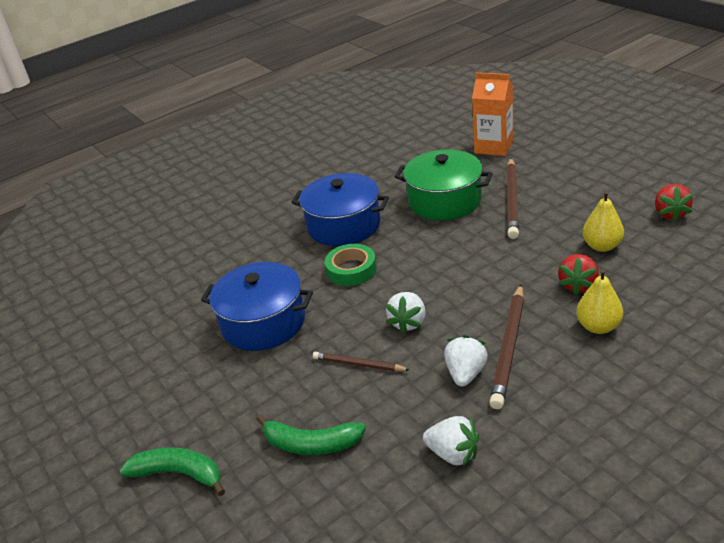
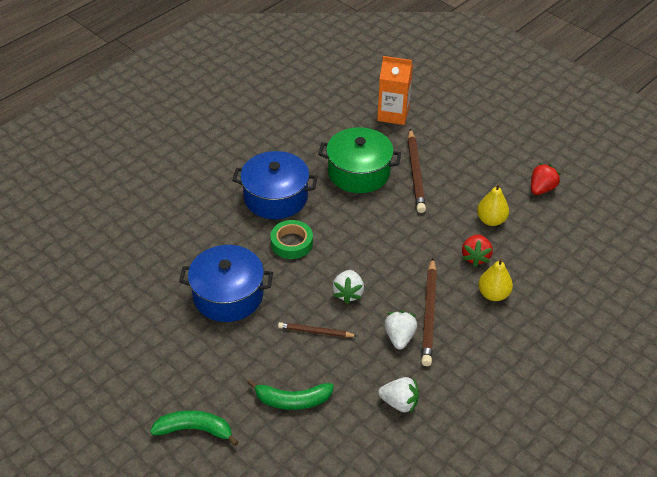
camera: 15 degrees left, 10 degrees up
(670, 213) = (541, 189): red strawberry -> red strawberry turned 135 degrees counterclockwise

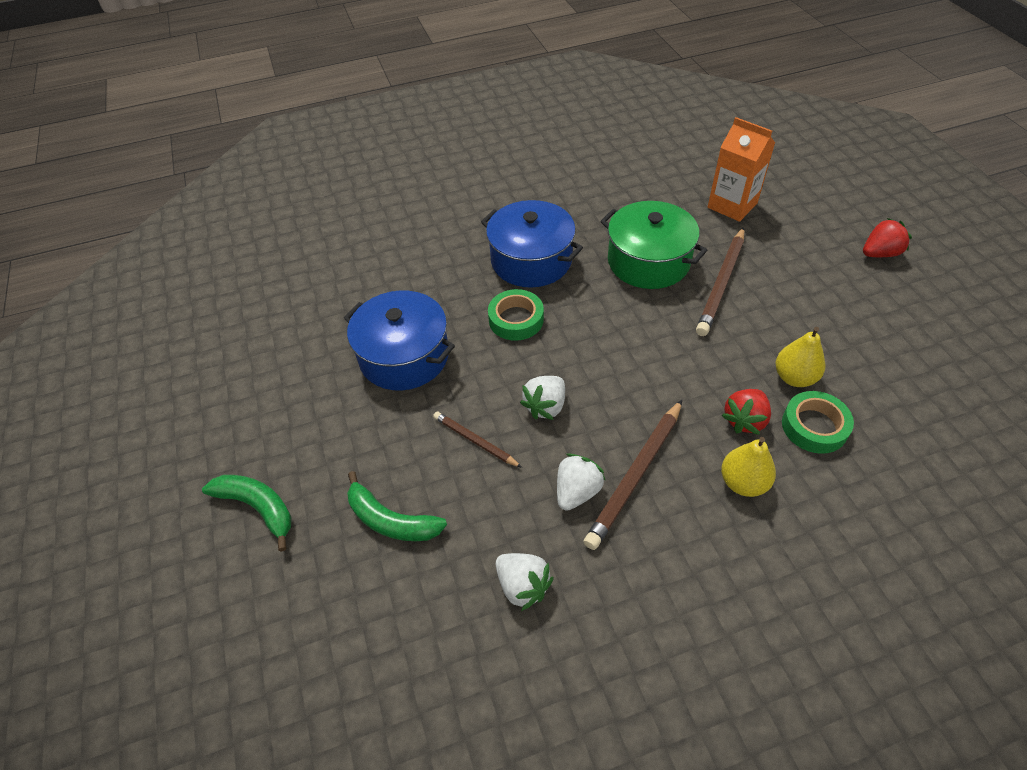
camera: 30 degrees right, 5 degrees up
(517, 246) = (814, 426): none -> green tape
(541, 189) = (893, 359): red strawberry -> red strawberry (880, 253)

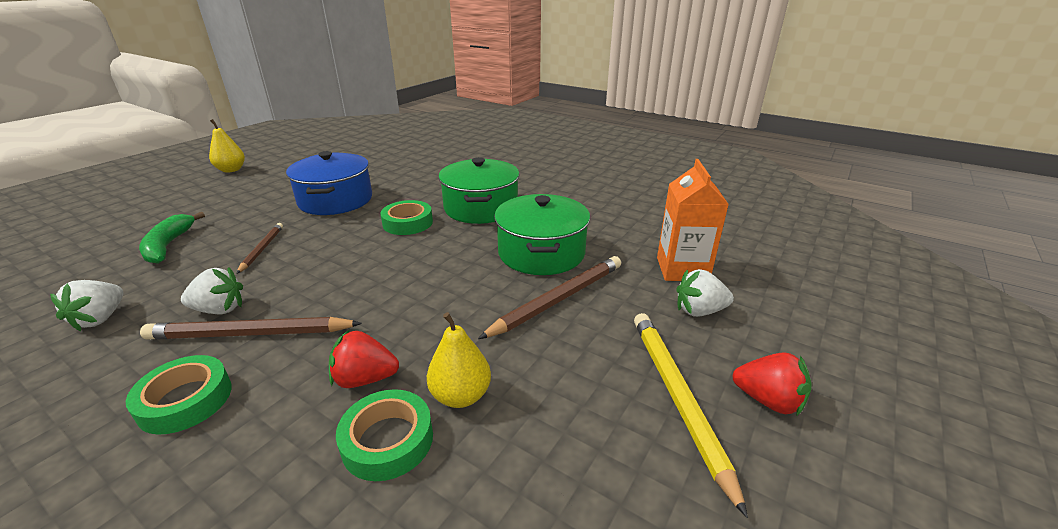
camera: 50 degrees right, 20 degrees down
(258, 507) = (172, 204): green banana -> none
(531, 260) = (481, 208): blue pot -> green pot
(545, 406) = (317, 264): white strawberry -> white strawberry (699, 311)
(702, 529) = (185, 400): none -> green tape
(721, 284) = (558, 299): brown pencil -> brown pencil turned 150 degrees clockwise
(743, 482) = (265, 408): yellow pear -> yellow pear (231, 170)
(856, 286) = (677, 398): none -> yellow pencil

